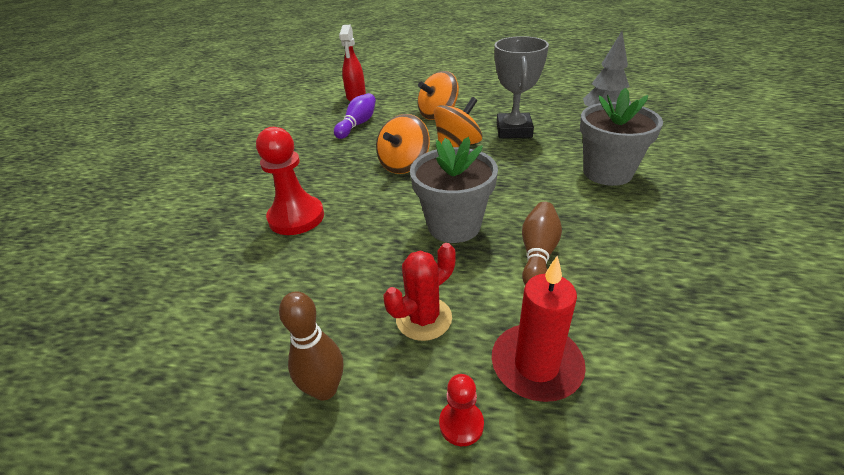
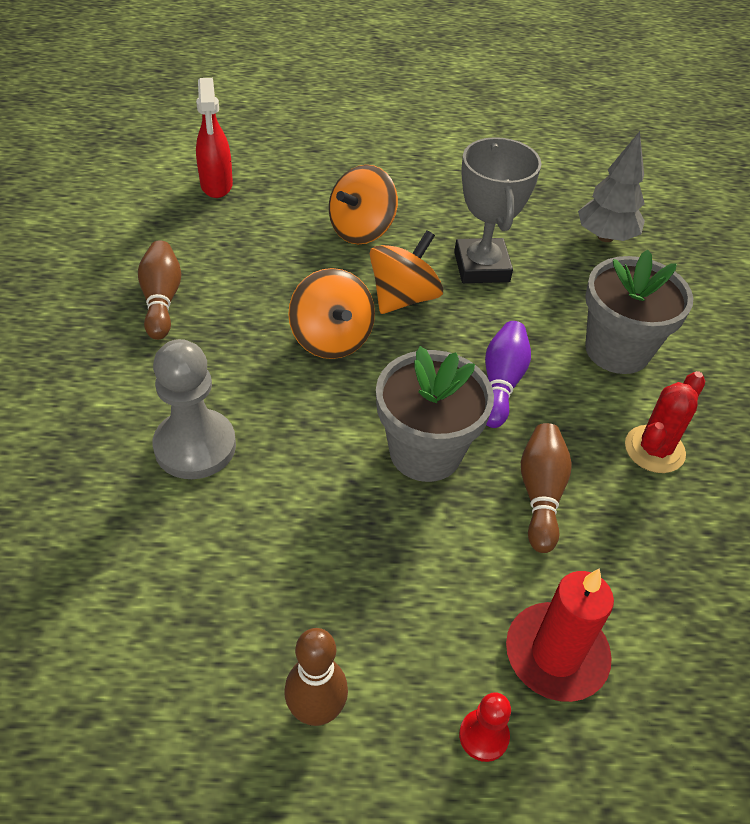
camera: 15 degrees left, 10 degrees up
(296, 217) = (195, 446): red pawn -> grey pawn
(304, 146) = (161, 300): none -> brown bowling pin
(357, 124) = (237, 252): purple bowling pin -> purple bowling pin (501, 383)
(404, 164) = (331, 339): orange spinning top -> orange spinning top turned 45 degrees counterclockwise
(424, 318) = (414, 602): red cactus -> red cactus (654, 449)

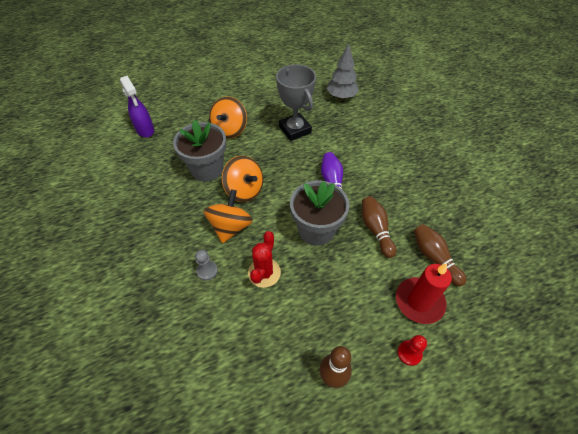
camera: 20 degrees left, 5 degrees up
(161, 300) = (149, 201): brown bowling pin -> brown bowling pin (434, 258)
(195, 446) = (207, 271): grey pawn -> grey pawn, size x0.49
(216, 185) = (145, 130): red spray bottle -> purple spray bottle
(403, 298) = (267, 157): orange spinning top -> orange spinning top (230, 227)
(617, 350) = (373, 149): grey flower pot -> grey flower pot (207, 169)
(654, 449) = (411, 190): red cactus -> red cactus (264, 273)

